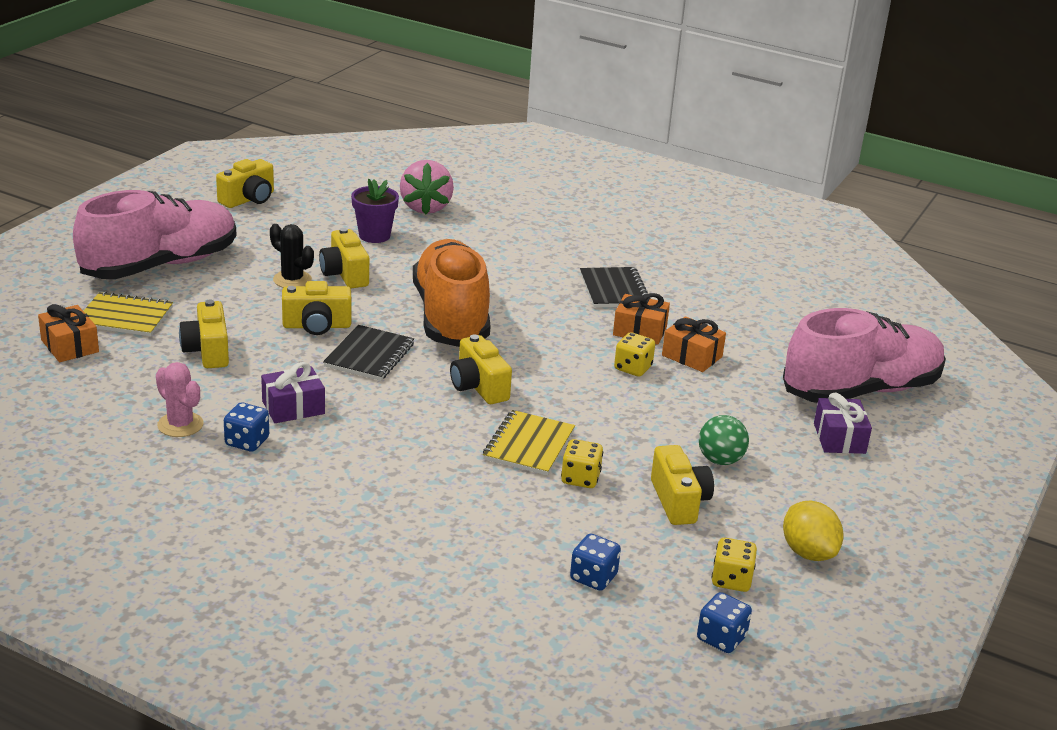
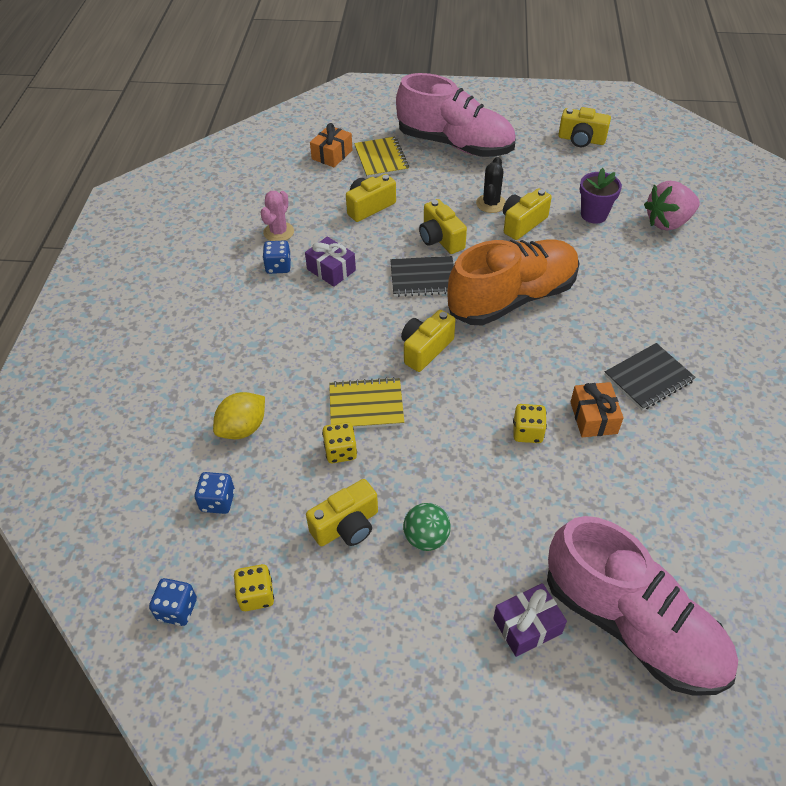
camera: 70 degrees right, 20 degrees up
(692, 356) = (582, 467): orange gift -> none
(808, 552) = (323, 645): yellow lemon -> yellow lemon (243, 428)

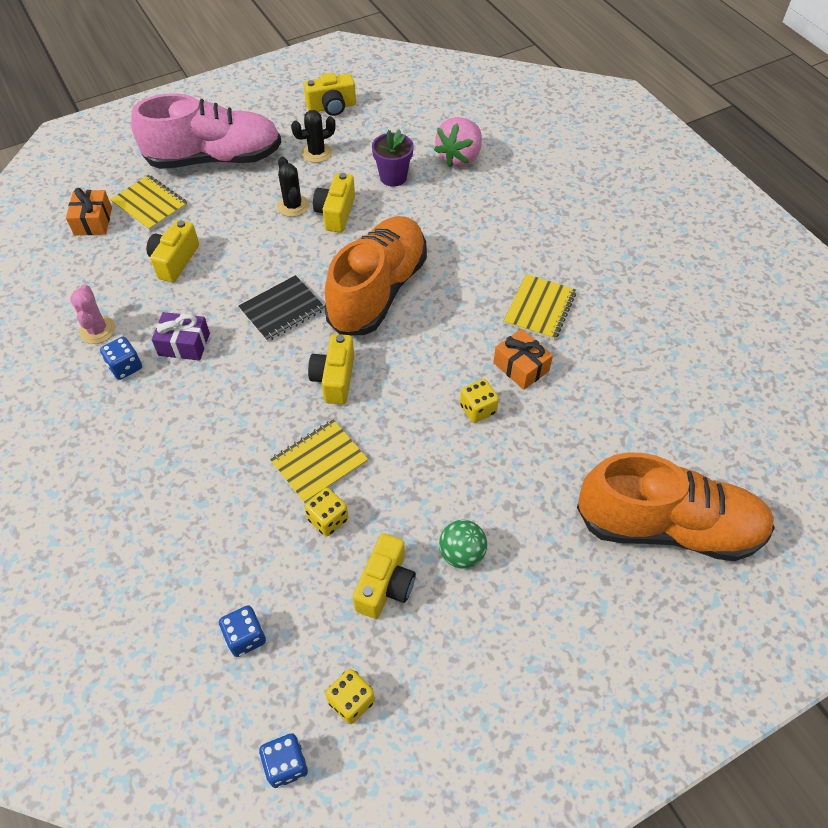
camera: 35 degrees left, 5 degrees up
(243, 428) = (215, 551): yellow lemon -> none
(440, 239) = (270, 263): yellow camera -> none
(527, 626) = (594, 578): purple gift -> none
(541, 170) = (316, 153): none -> black cactus
(632, 625) = (667, 526): pink shoe -> orange shoe
(648, 378) = (539, 308): black notebook -> yellow notebook

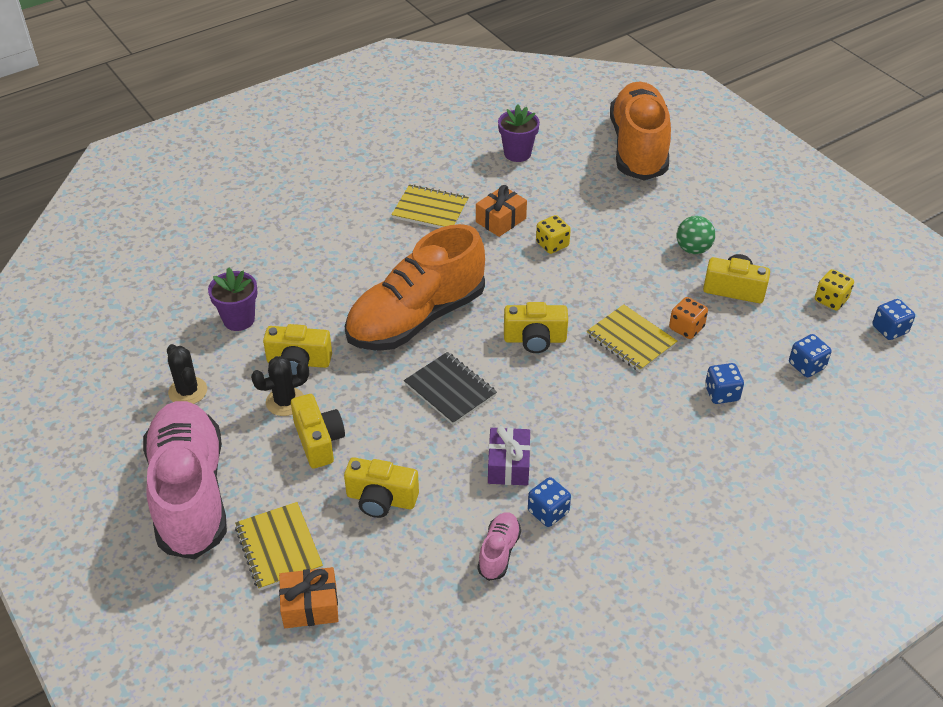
camera: 95 degrees left, 10 degrees down
(97, 330) = (499, 552): pink cactus -> pink shoe
(150, 204) = (278, 547): yellow notebook -> yellow notebook turned 60 degrees counterclockwise
(225, 535) = (721, 394): none -> blue dice
(328, 519) = (686, 328): yellow dice -> orange dice
(332, 107) = (96, 387): yellow camera -> yellow camera (319, 441)
(378, 291) = (416, 318): orange shoe -> orange shoe turned 60 degrees counterclockwise
(460, 157) = (209, 268): pink strawberry -> none
(644, 393) = (517, 153): none -> purple flower pot

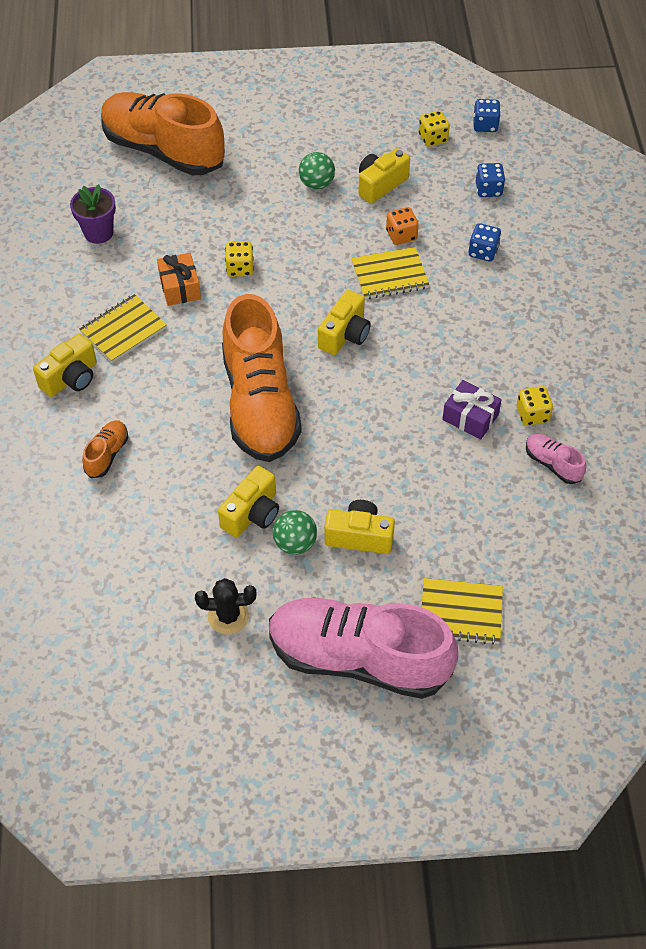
camera: 60 degrees left, 10 degrees up
(239, 319) = (160, 539): purple flower pot -> none
(285, 402) = (295, 543): black cactus -> green ball
(301, 255) = (107, 454): none -> orange shoe
(310, 606) = (534, 613): orange gift -> none
(381, 499) = (453, 518): yellow camera -> yellow camera (71, 378)
(450, 390) = (363, 418): black notebook -> none
(548, 512) = (532, 414): blue dice -> yellow dice

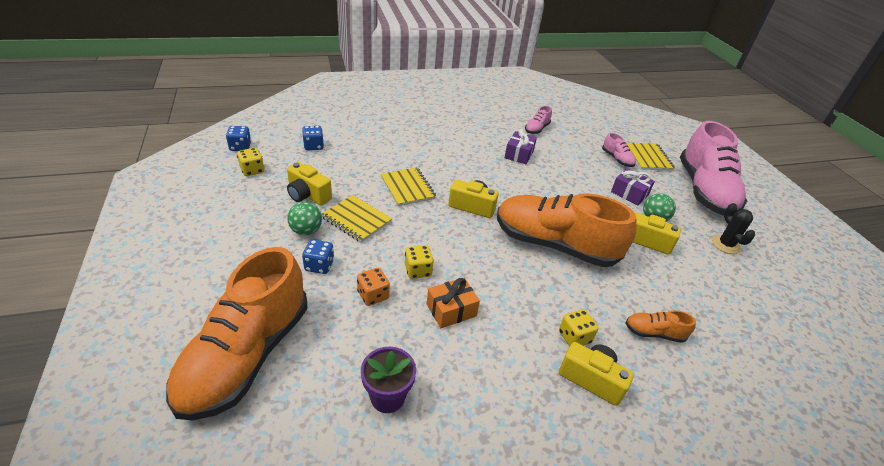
camera: 105 degrees left, 15 degrees down
(123, 330) = (517, 346): yellow notebook -> yellow notebook (356, 220)
(260, 403) = (554, 245): orange shoe -> orange shoe turned 135 degrees counterclockwise
(359, 536) = (629, 193): yellow camera -> purple gift
(401, 235) = (365, 183): orange dice -> orange dice (373, 295)
(456, 557) = (617, 159): none -> pink shoe
(483, 252) = (377, 149): blue dice -> blue dice (319, 265)
(532, 414) = (506, 134): yellow dice -> yellow dice (574, 337)

